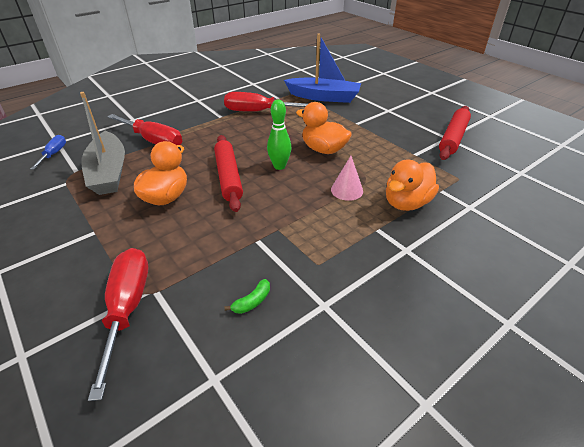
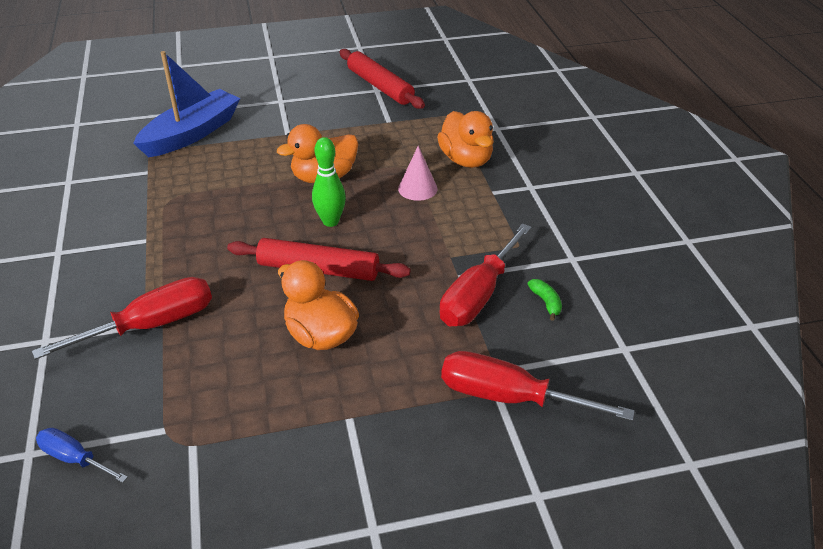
camera: 65 degrees left, 0 degrees up
(109, 172) = (204, 389): grey boat -> none
(257, 111) = (169, 201): red screwdriver -> red screwdriver (478, 295)

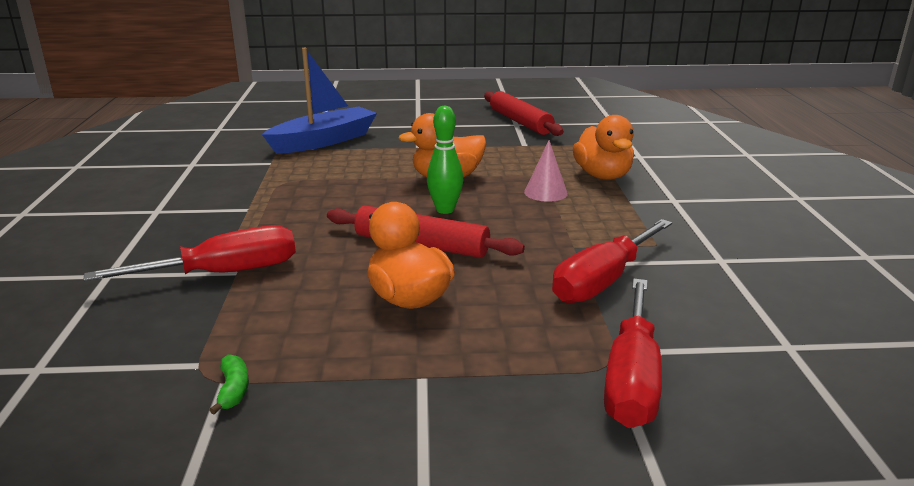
camera: 10 degrees right, 15 degrees down
(74, 458) = (84, 379): blue screwdriver -> none
(509, 397) = (631, 379): red screwdriver -> red screwdriver turned 105 degrees counterclockwise
(546, 302) = (686, 294): green banana -> green banana (233, 390)

